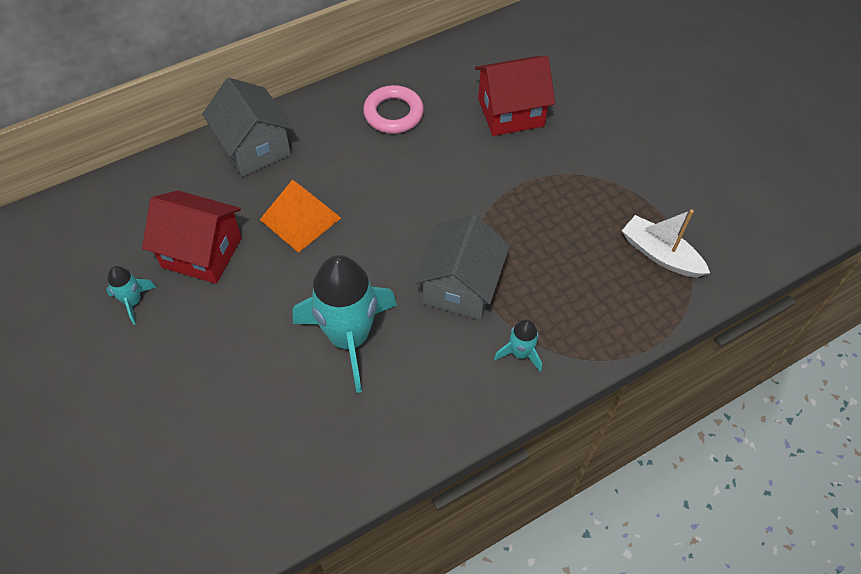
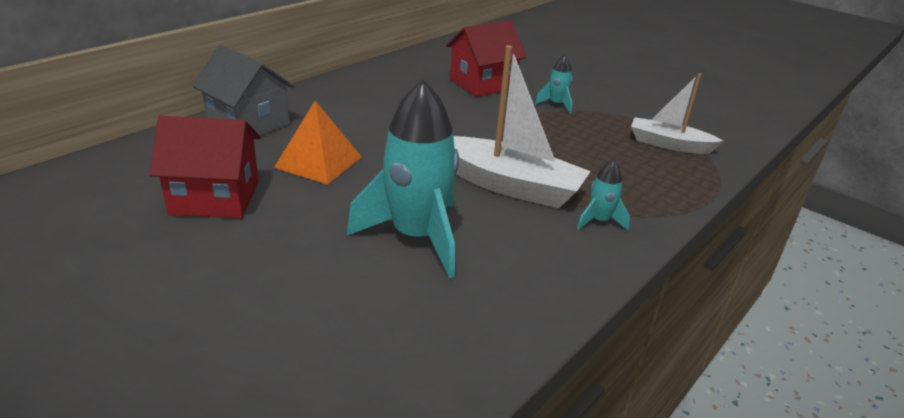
camera: 20 degrees left, 25 degrees down
(133, 301) = (137, 247): turquoise rocket -> turquoise rocket (556, 104)
(393, 113) = (378, 93): pink ring -> none
(461, 286) = (509, 185): grey house -> white boat

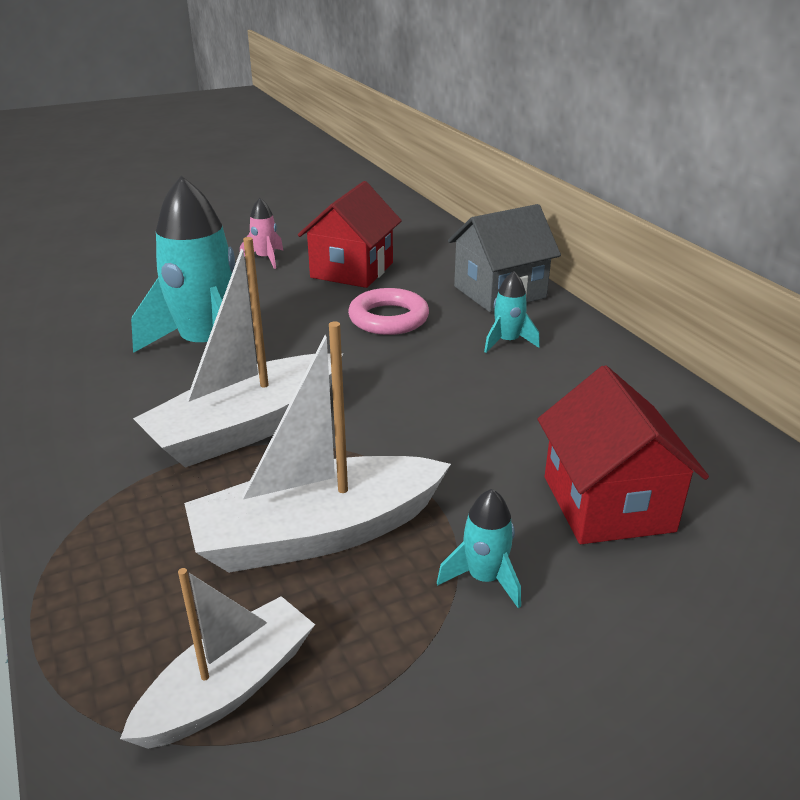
camera: 115 degrees right, 0 degrees up
(190, 263) = (265, 259): none -> pink rocket
(318, 162) = (388, 318): orange pyramid -> pink ring
(572, 143) = (317, 533): none -> white boat
(599, 221) = (111, 473): turquoise rocket -> turquoise rocket (507, 342)

